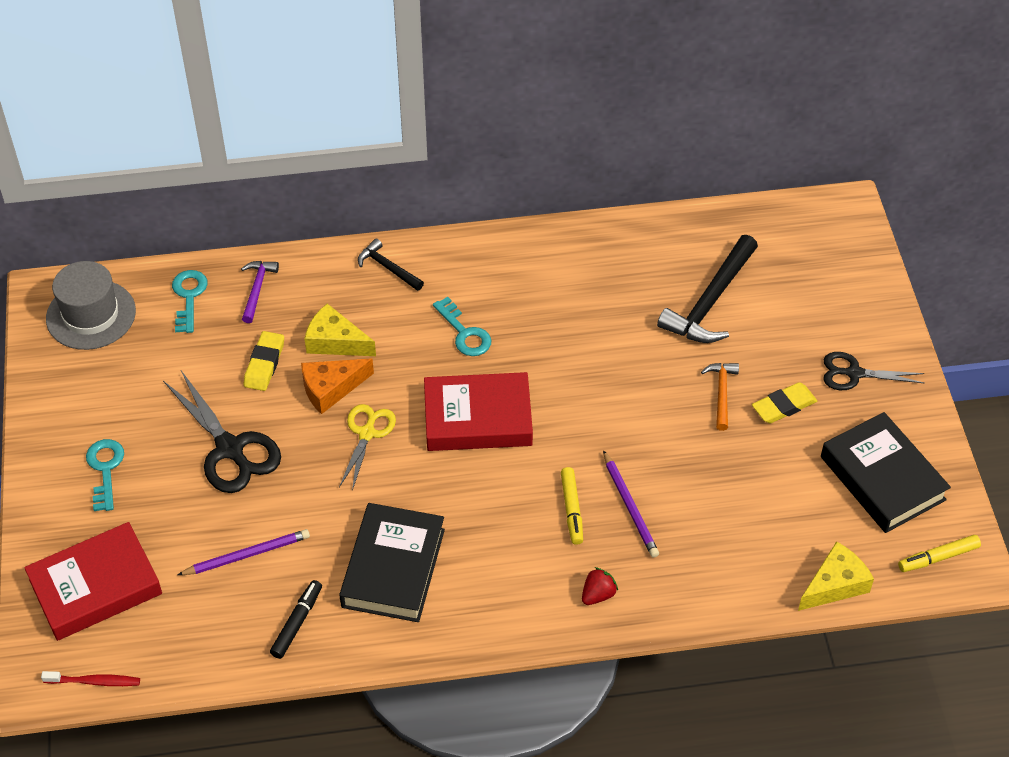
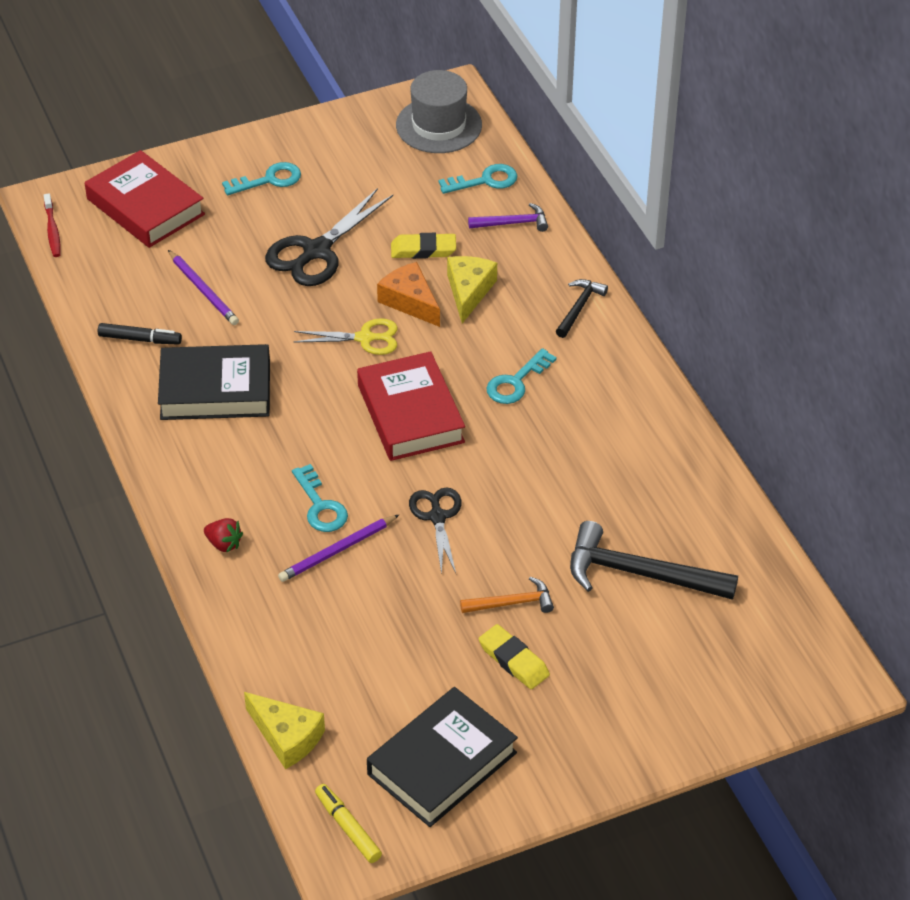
camera: 75 degrees right, 5 degrees down
(571, 509) = (320, 506): yellow marker -> turquoise key
(854, 373) = (584, 719): black scissors -> black scissors (437, 517)

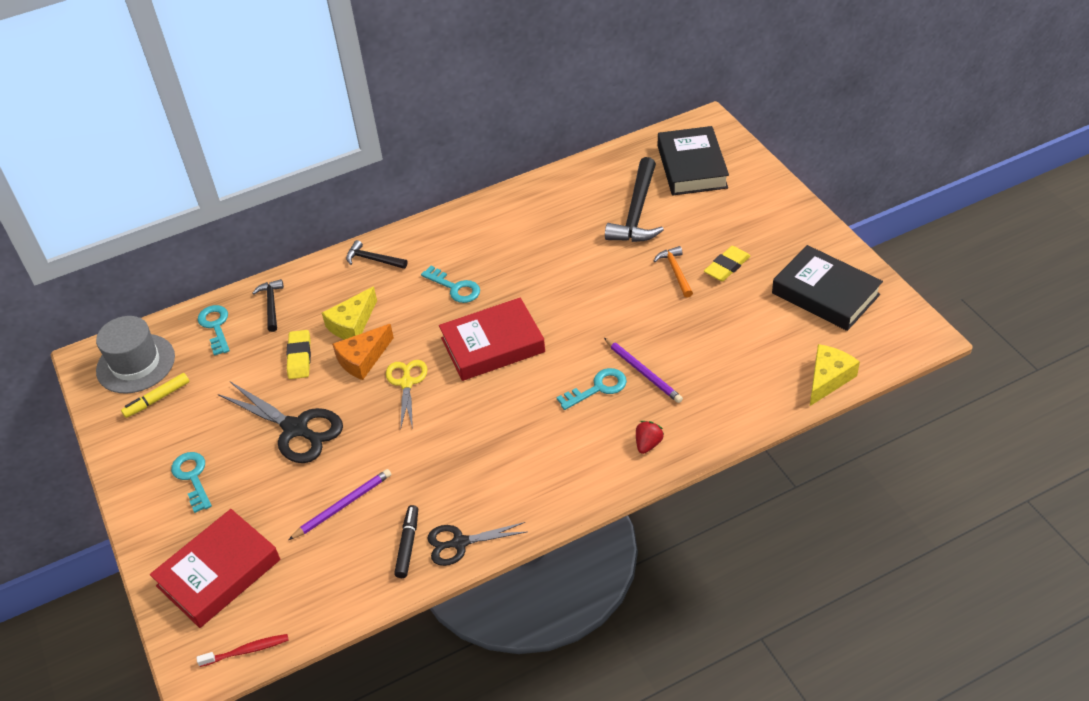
camera: 90 degrees left, 0 degrees up
(215, 390) = (472, 476): black book -> black book (692, 167)
(348, 827) = (895, 336): yellow marker -> yellow marker (157, 399)
(437, 517) = (600, 318): black scissors -> black scissors (460, 543)
(469, 291) = (352, 324): yellow cheese -> yellow cheese turned 60 degrees counterclockwise
(513, 223) = (271, 305): purple hammer -> black hammer

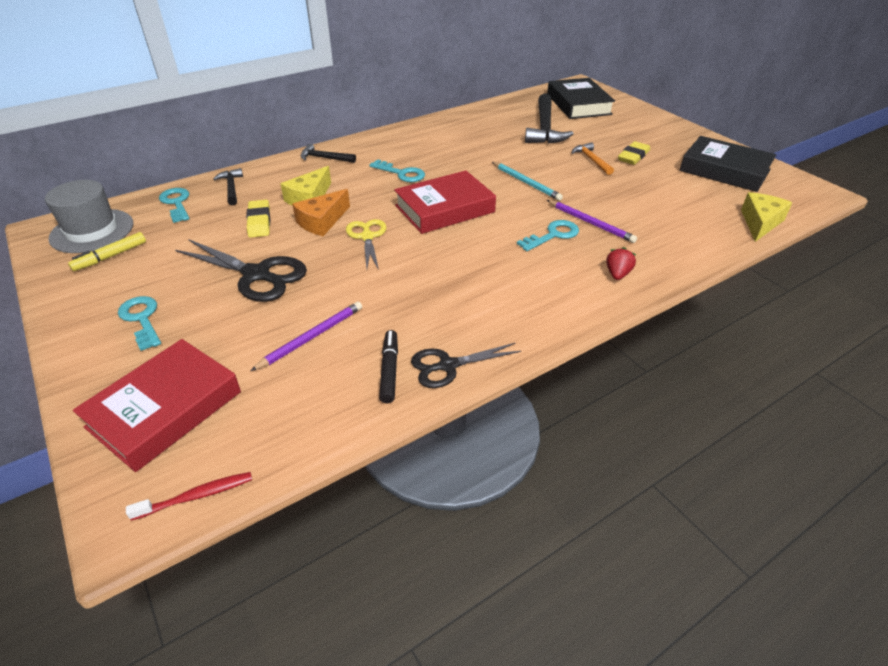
camera: 10 degrees left, 5 degrees down
(590, 307) = (526, 183): none -> turquoise pencil

